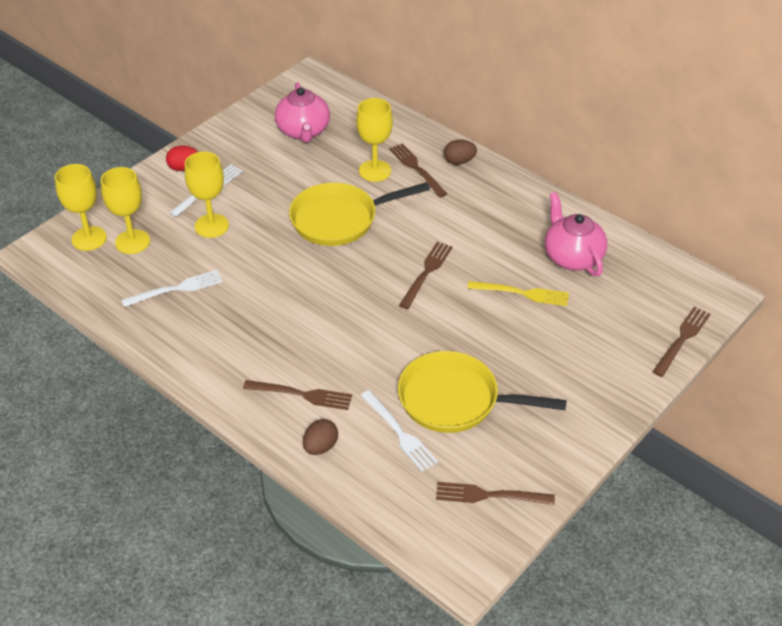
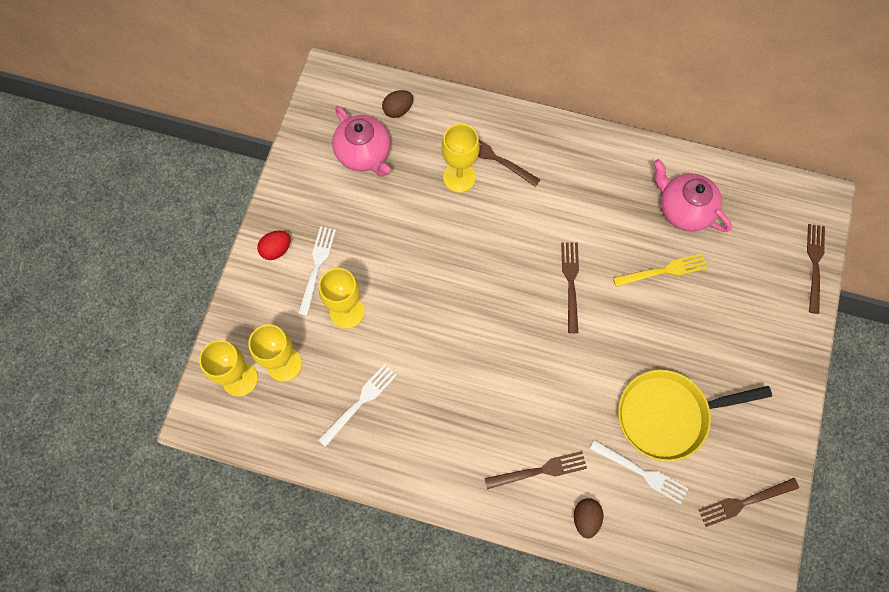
camera: 25 degrees left, 25 degrees up
(339, 219) = (460, 252): yellow pan -> none
(459, 161) = (529, 133): brown egg -> brown egg (398, 110)

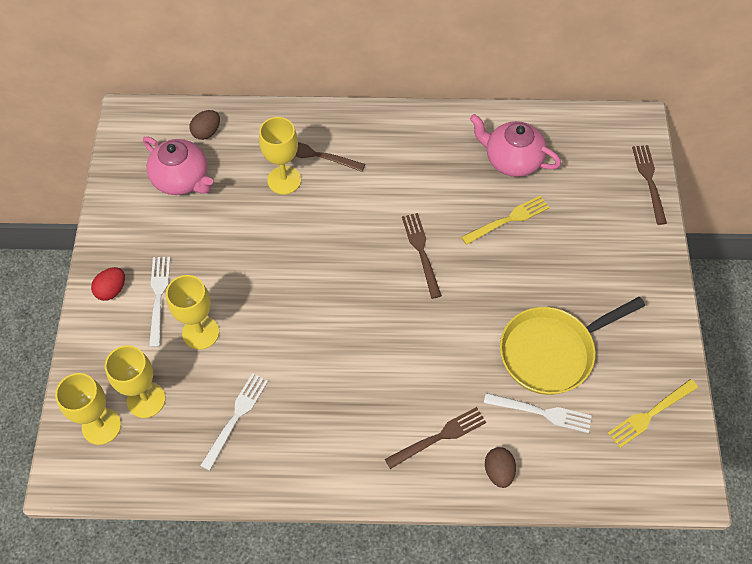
camera: 15 degrees left, 10 degrees down
(744, 502) = (650, 415): brown fork -> yellow fork

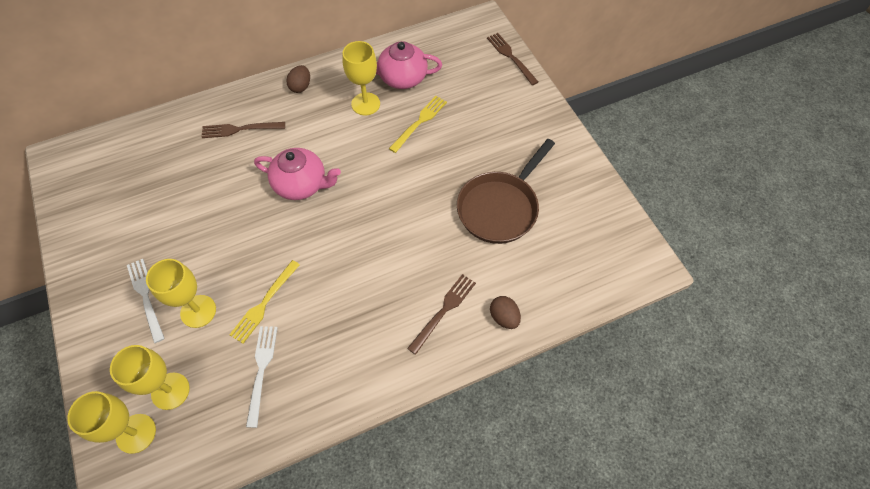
camera: 25 degrees left, 0 degrees up
(111, 290) = (98, 308): red egg -> none
(182, 179) = (128, 191): pink teapot -> pink teapot (301, 185)
(207, 132) = (135, 145): brown egg -> brown egg (301, 87)
(284, 180) = (221, 158): yellow goblet -> yellow goblet (365, 104)
(421, 251) = (361, 171): brown fork -> none
(542, 412) = (515, 256): white fork -> none
(551, 352) = (500, 207): yellow pan -> brown pan
(650, 415) = (595, 224): yellow fork -> yellow fork (264, 304)

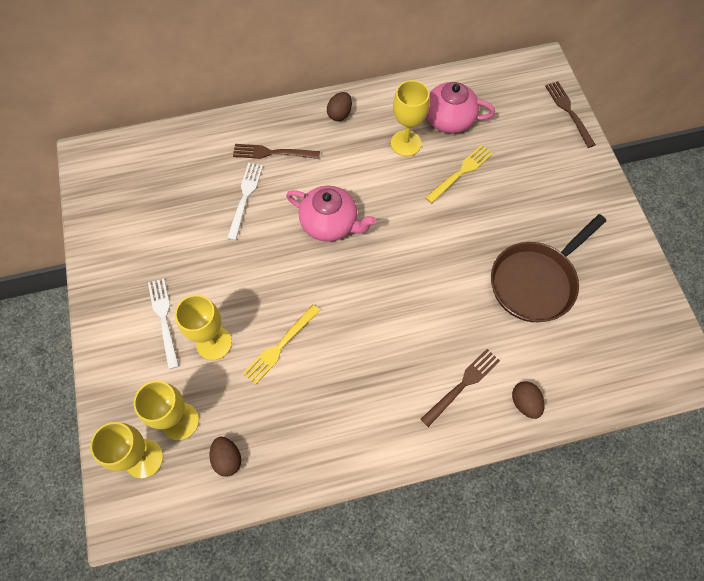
camera: 10 degrees right, 5 degrees up
(221, 419) = (227, 459): none -> brown egg
(261, 370) = (271, 415): white fork -> white fork (245, 197)

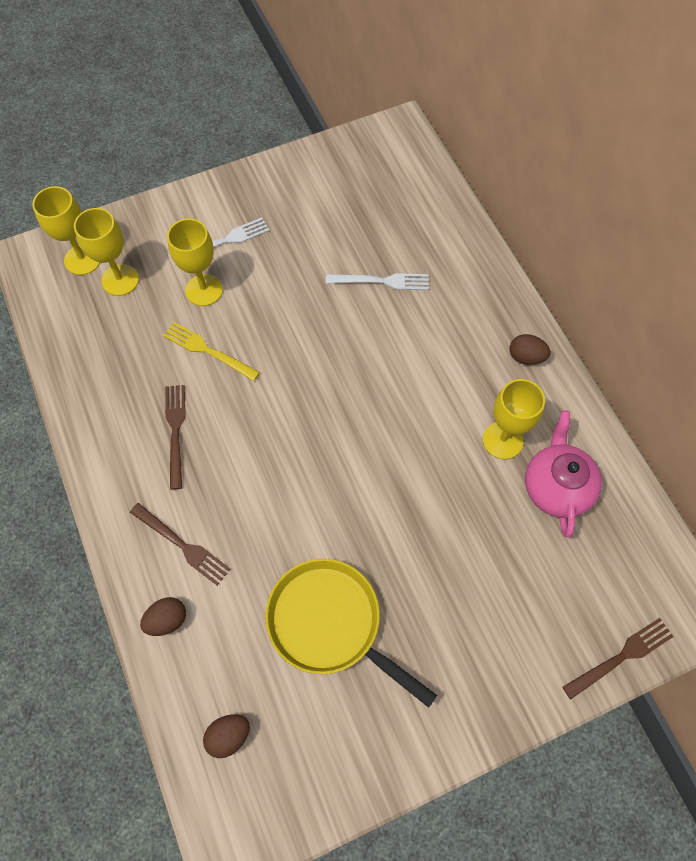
camera: 80 degrees right, 0 degrees up
(227, 459) = (86, 328): brown egg -> brown egg (229, 736)
(272, 153) = (448, 295): brown fork -> brown fork (175, 431)
(330, 224) = (366, 373): pink teapot -> none
(461, 172) = (475, 514): yellow fork -> none
(535, 281) = (330, 623): brown pan -> yellow pan

